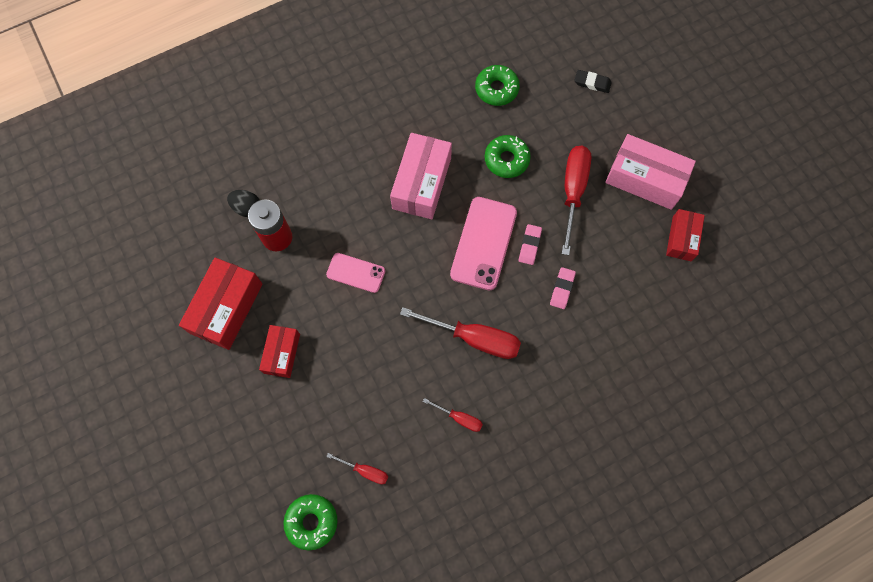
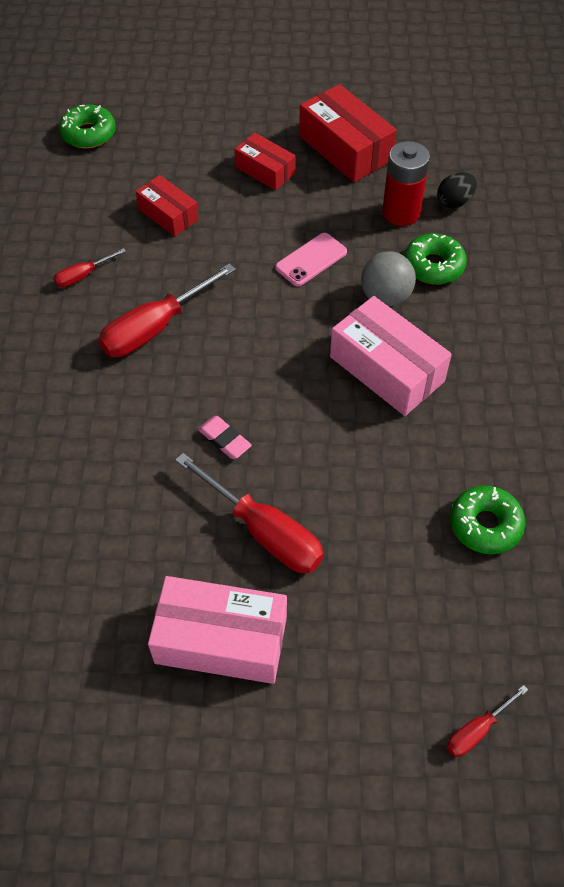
camera: 120 degrees right, 15 degrees down
(362, 211) = (385, 297): none -> grey ball
(365, 471) = (99, 185): red screwdriver -> red screwdriver (477, 730)
(483, 243) = (262, 393): pink phone -> none
(506, 160) = (363, 478): green donut -> green donut (433, 266)
(562, 289) = (144, 444): pink eraser -> none
(592, 83) = (427, 665): black eraser -> none
(645, 179) = (221, 639): pink box -> pink box turned 45 degrees clockwise
(682, 238) = (101, 630): red box -> red box (168, 214)

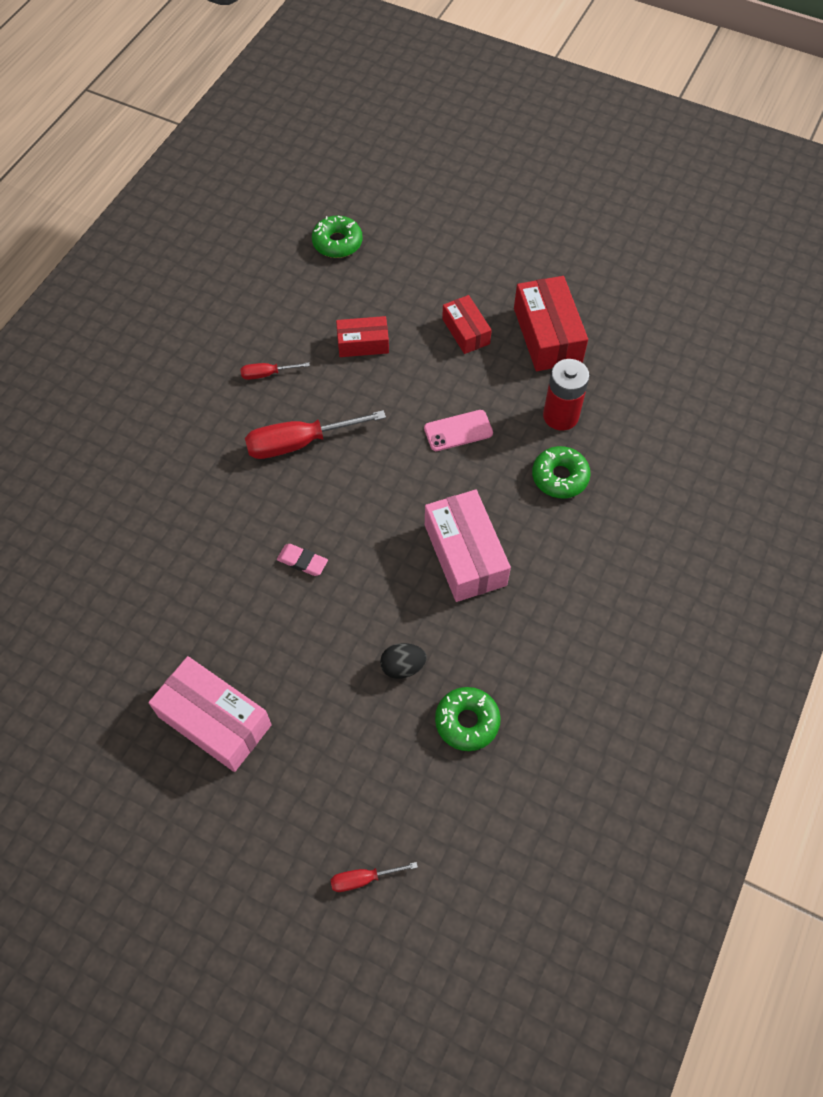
camera: 25 degrees right, 5 degrees up
(168, 214) = (363, 343): red box -> red box turned 75 degrees counterclockwise
(224, 440) = (302, 561): pink eraser -> pink eraser turned 45 degrees counterclockwise
(264, 531) = (291, 650): red screwdriver -> none
(385, 297) = (501, 489): grey ball -> none
(454, 202) = (614, 423): black egg -> black egg (402, 666)

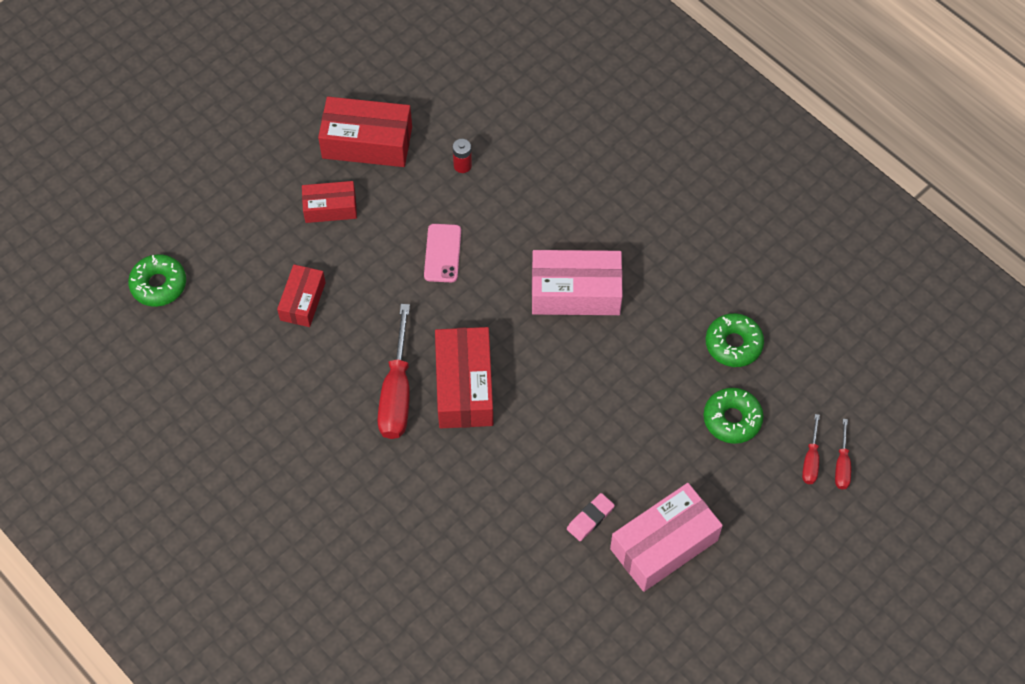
camera: 70 degrees left, 0 degrees up
(267, 374) = (300, 398): red screwdriver -> red screwdriver (811, 460)
(302, 561) = (530, 427): pink eraser -> pink eraser (590, 518)
(325, 493) = (464, 386): none -> red box
(402, 666) = (666, 377): black egg -> none
(560, 416) = (462, 165): red battery -> red battery, size x0.51
(560, 477) = (527, 190): green donut -> green donut (732, 419)

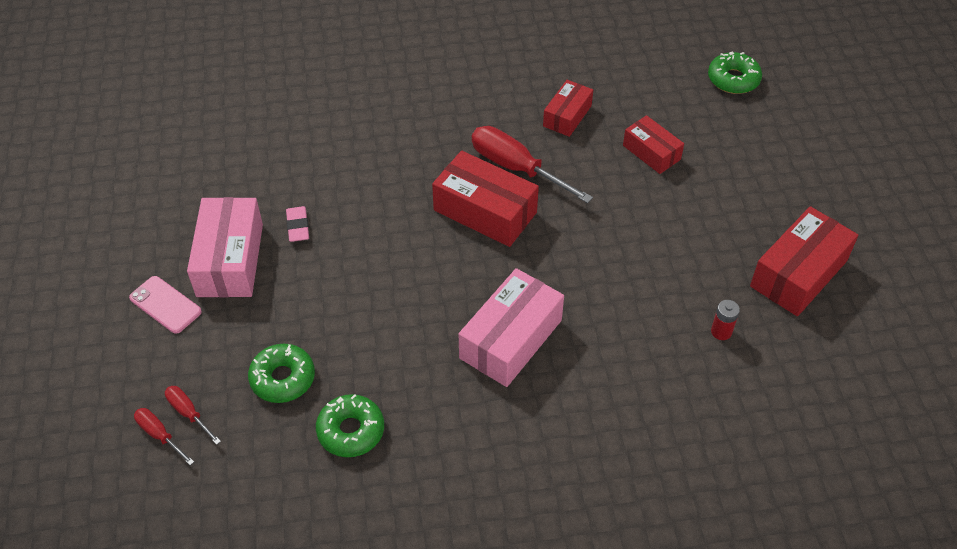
camera: 125 degrees right, 10 degrees down
(330, 208) = (738, 212): red box -> red box (567, 116)
(442, 253) = (630, 265): pink phone -> pink phone (165, 305)

